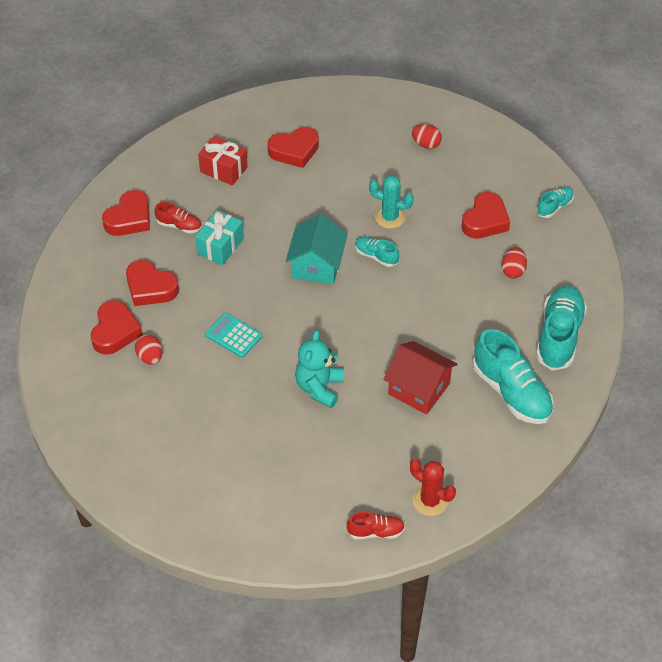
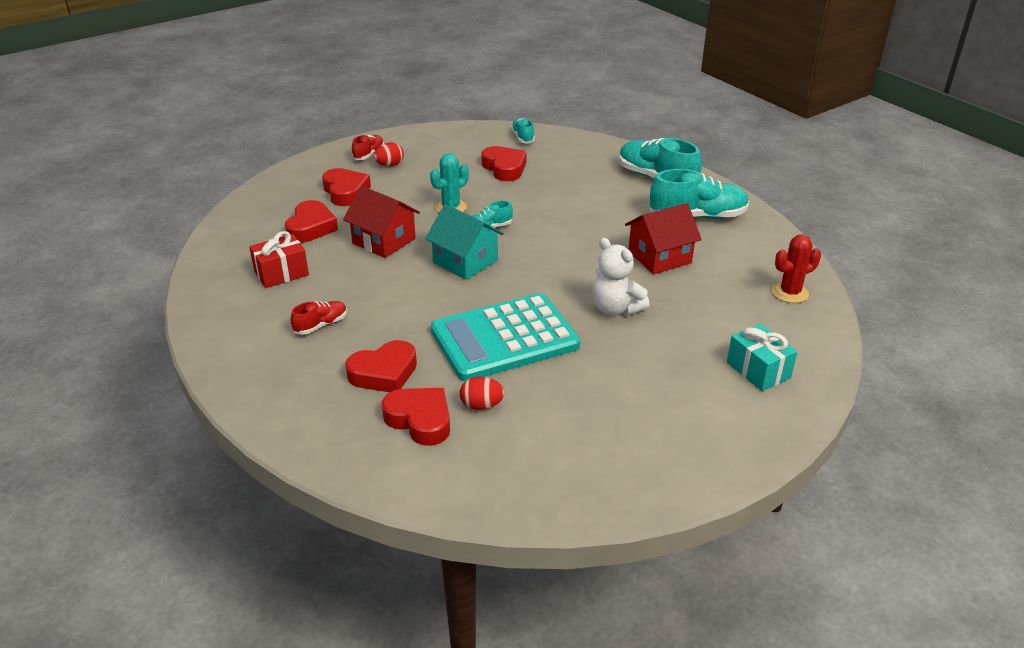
camera: 60 degrees left, 15 degrees down
(129, 218) = (269, 355): red heart -> red heart (345, 192)
(220, 246) = (379, 308): turquoise gift -> turquoise gift (758, 370)
(233, 336) = (504, 338): turquoise calculator -> turquoise calculator, size x2.25
(308, 202) = (384, 241): none -> red house
(319, 387) = (615, 309): turquoise teddy bear -> white teddy bear
(376, 532) = (809, 333): red shoe -> red shoe (369, 154)
(513, 271) = (570, 174): red egg -> none

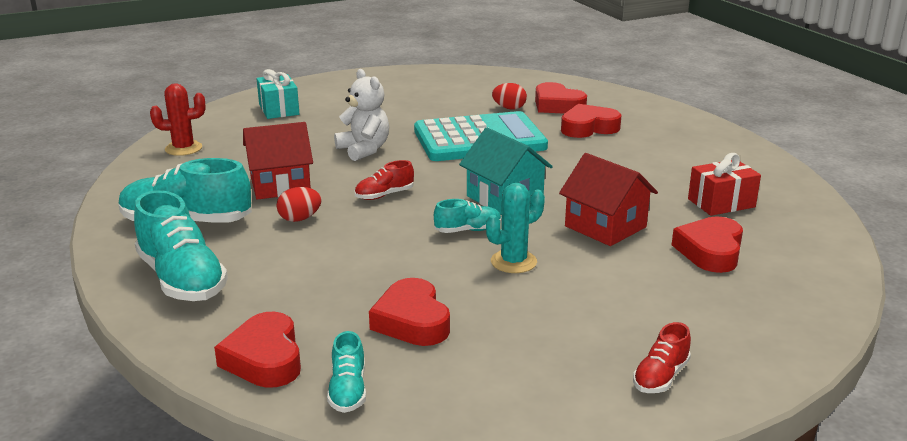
camera: 170 degrees left, 10 degrees down
(321, 325) = (655, 159): red shoe -> red shoe (384, 195)
(345, 192) = (680, 301): red heart -> red heart (264, 359)
(389, 165) = (615, 347): red egg -> red egg (300, 219)

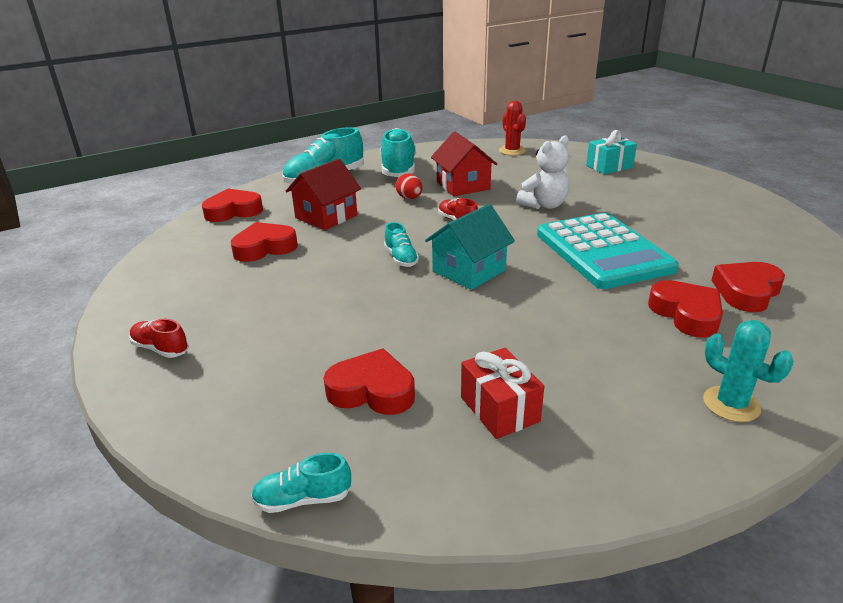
camera: 85 degrees right, 5 degrees up
(348, 390) = (192, 236): turquoise shoe -> turquoise shoe (303, 499)
(509, 108) = (707, 262): red egg -> none
(513, 262) = (347, 280): turquoise cactus -> turquoise cactus (731, 404)
(605, 227) = (419, 325): red house -> red house (326, 216)

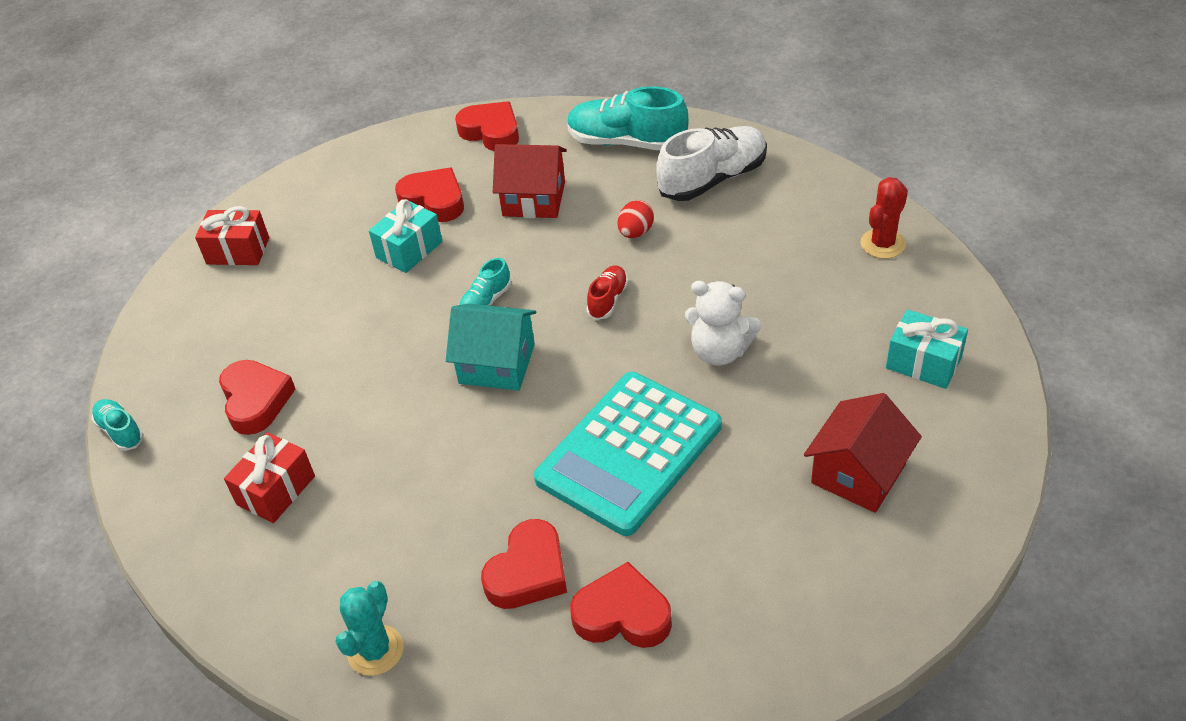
camera: 60 degrees right, 15 degrees up
(160, 348) = (238, 251): red shoe -> red gift
(300, 271) = (409, 250): none -> turquoise gift
(398, 169) = (713, 179): turquoise shoe -> white shoe
(463, 185) = (714, 256): red house -> red house (858, 473)

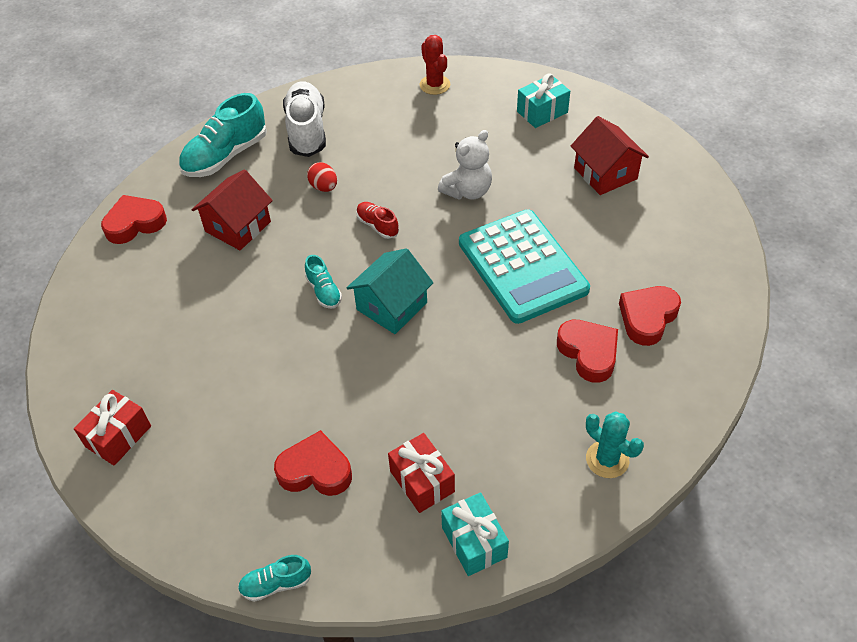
camera: 65 degrees left, 5 degrees up
(409, 250) = (226, 318): turquoise gift -> turquoise gift (474, 542)
(434, 200) = (182, 284): red heart -> none

